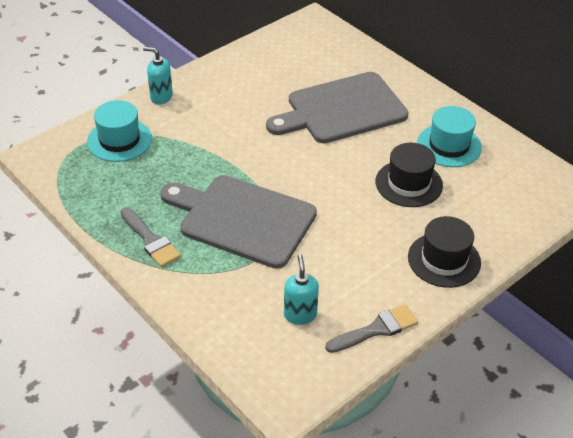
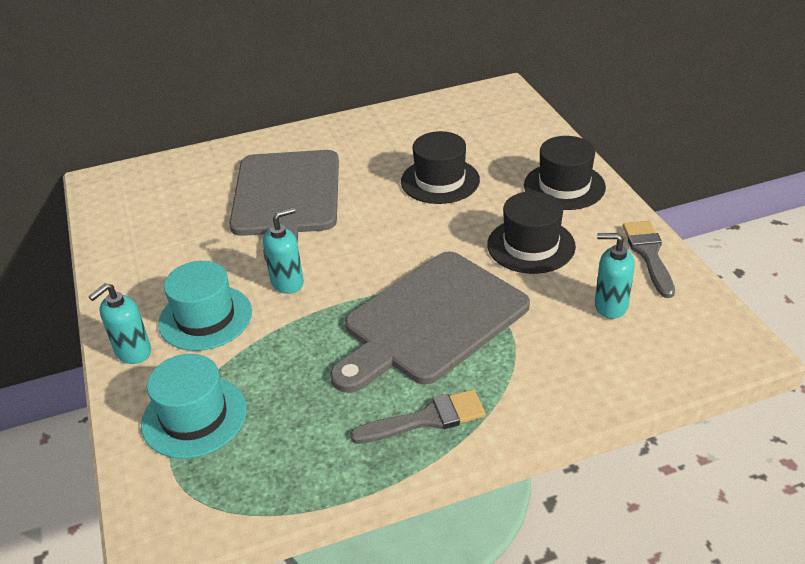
camera: 65 degrees left, 5 degrees down
(250, 140) = (287, 283): none -> turquoise soap dispenser
(352, 254) = (531, 245): none -> black hat
(449, 145) = (397, 141): turquoise hat -> turquoise hat (205, 318)

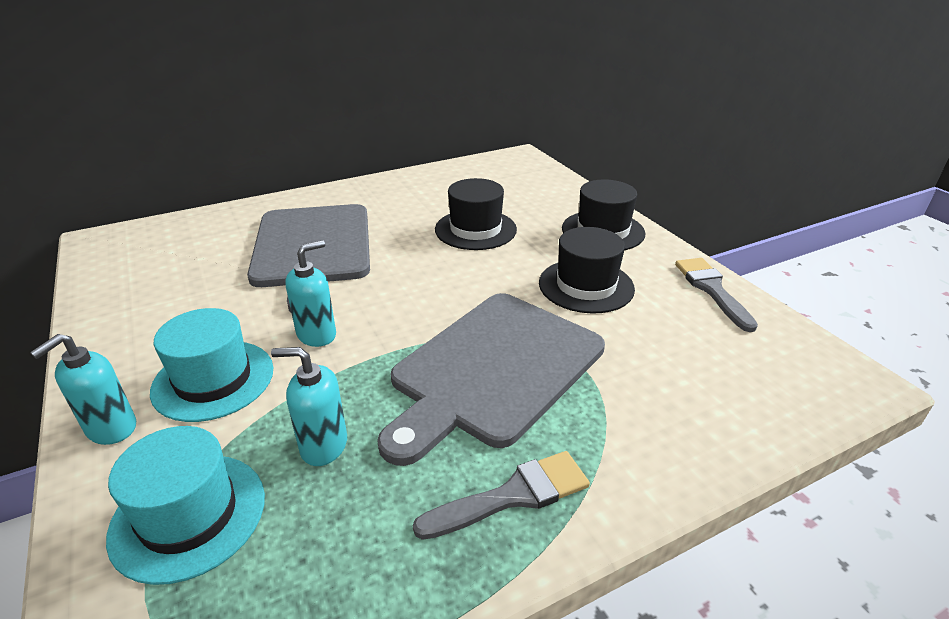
camera: 10 degrees left, 5 degrees down
(610, 306) = (693, 343): turquoise soap dispenser -> turquoise soap dispenser (323, 446)

